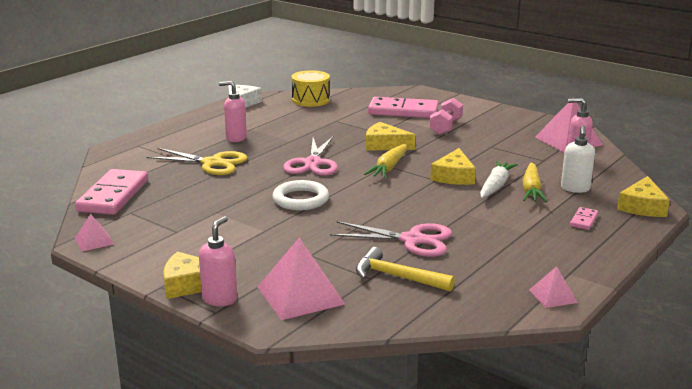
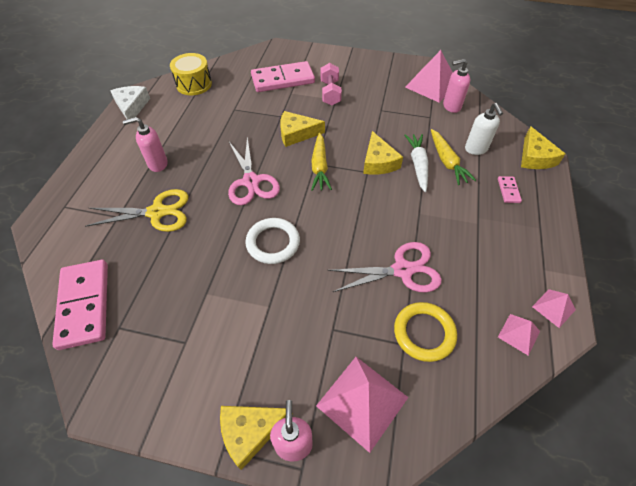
camera: 25 degrees left, 30 degrees up
(94, 241) = (107, 397): pink pyramid -> pink pyramid (518, 334)
(397, 277) = (424, 333): yellow hammer -> yellow ring

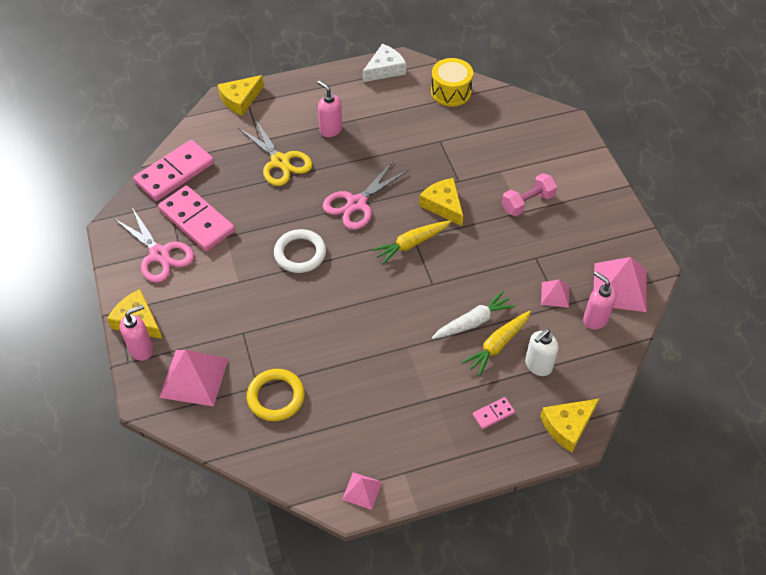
camera: 60 degrees right, 0 degrees up
(283, 79) = (516, 154): pink domino -> pink domino (197, 220)
(378, 162) = (453, 287): yellow cheese -> yellow cheese (240, 99)
(403, 270) = (331, 358): pink scissors -> pink scissors (160, 254)
(518, 334) = (316, 468): pink pyramid -> pink pyramid (555, 294)

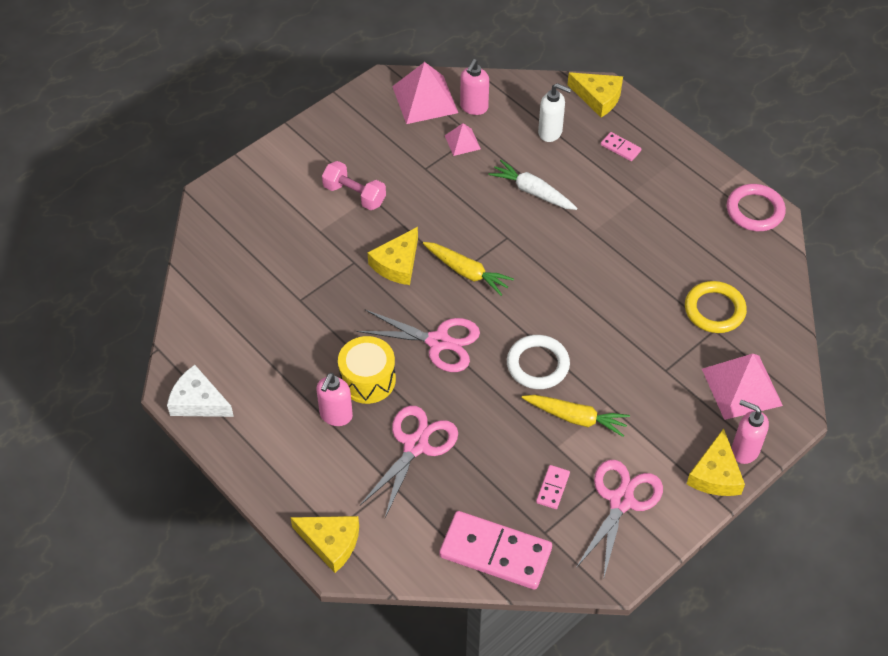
camera: 115 degrees left, 0 degrees up
(197, 220) = (552, 488): pink domino -> pink domino, size x0.44
(280, 162) = (416, 445): yellow scissors -> pink scissors
(362, 490) = (755, 210): pink pyramid -> pink ring
(451, 92) = (210, 317): yellow drum -> yellow drum (367, 380)
(497, 345) = (547, 166): yellow carrot -> yellow carrot (575, 418)

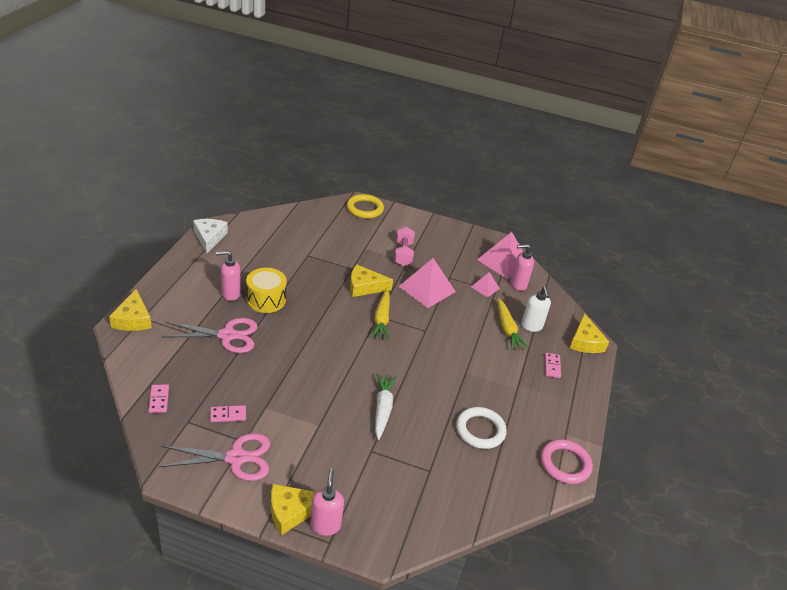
camera: 55 degrees right, 15 degrees down
(439, 342) = (316, 323): pink scissors -> none
(495, 553) = (159, 400): pink domino -> pink domino, size x0.44
(533, 192) = (473, 332): white carrot -> white carrot (382, 409)
(537, 365) = (329, 376): white ring -> white ring (480, 430)
(575, 418) = (296, 410): yellow carrot -> yellow carrot (507, 329)
(714, 310) = (448, 465): yellow ring -> yellow ring (364, 209)
(742, 387) = (386, 505): pink pyramid -> pink pyramid (427, 289)

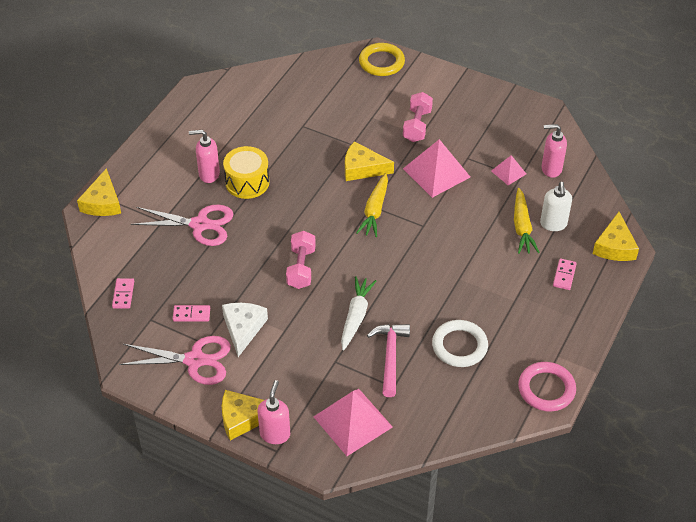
camera: 15 degrees right, 10 degrees up
(209, 238) = (192, 102): white cheese -> white cheese (243, 328)
(325, 369) = (301, 268): none -> pink dumbbell
(421, 443) = (390, 356): none -> pink hammer
(503, 261) = (541, 137): pink pyramid -> pink pyramid (352, 421)

